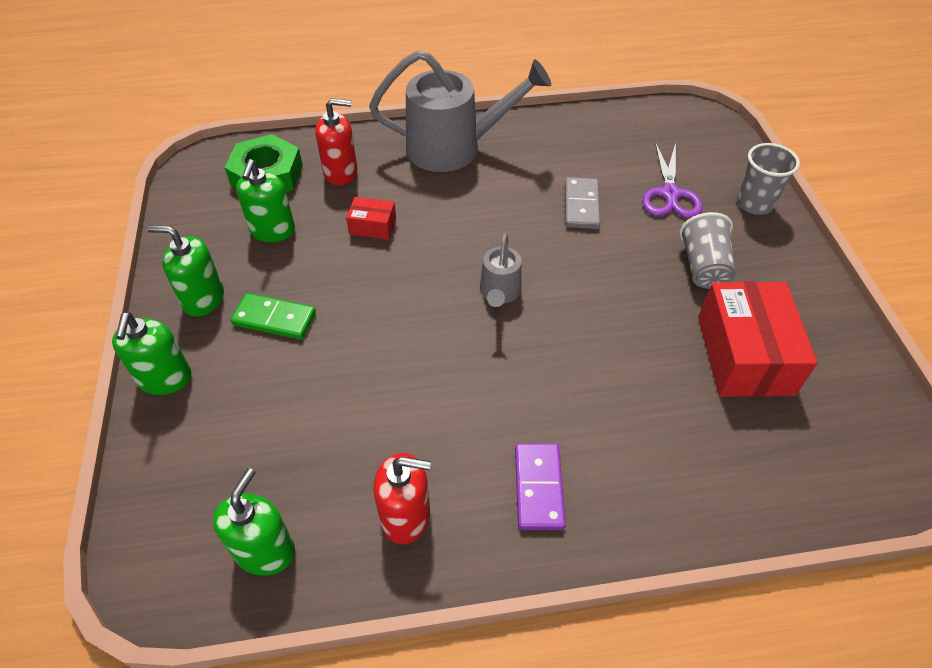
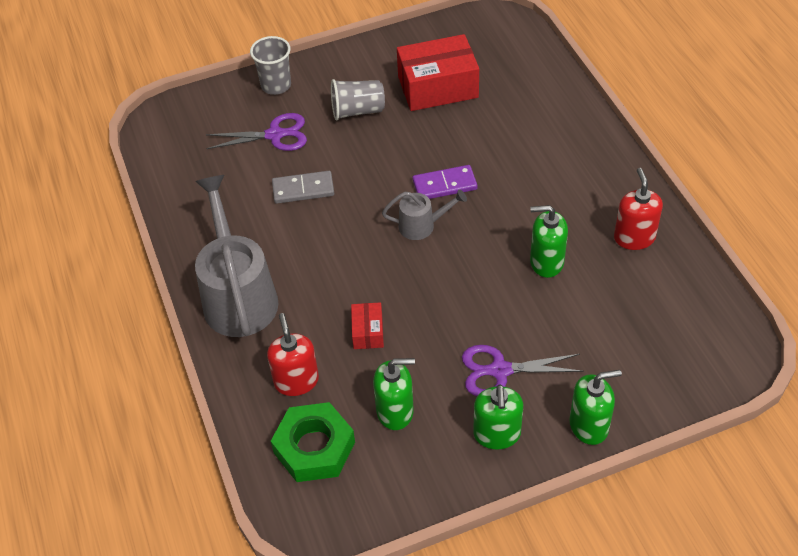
camera: 100 degrees left, 0 degrees up
(265, 551) = (692, 304): green soap dispenser -> green soap dispenser (546, 262)
(274, 318) = (500, 370): green domino -> purple scissors
(538, 487) = (584, 176): purple domino -> purple domino (444, 185)

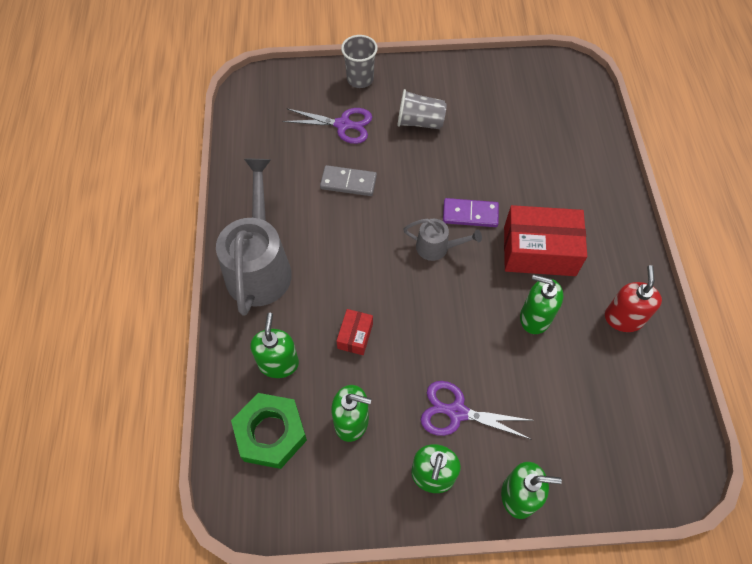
camera: 15 degrees right, 10 degrees up
(296, 381) = (278, 363): red soap dispenser -> green soap dispenser
(438, 87) = (496, 119): red box -> red box (539, 251)

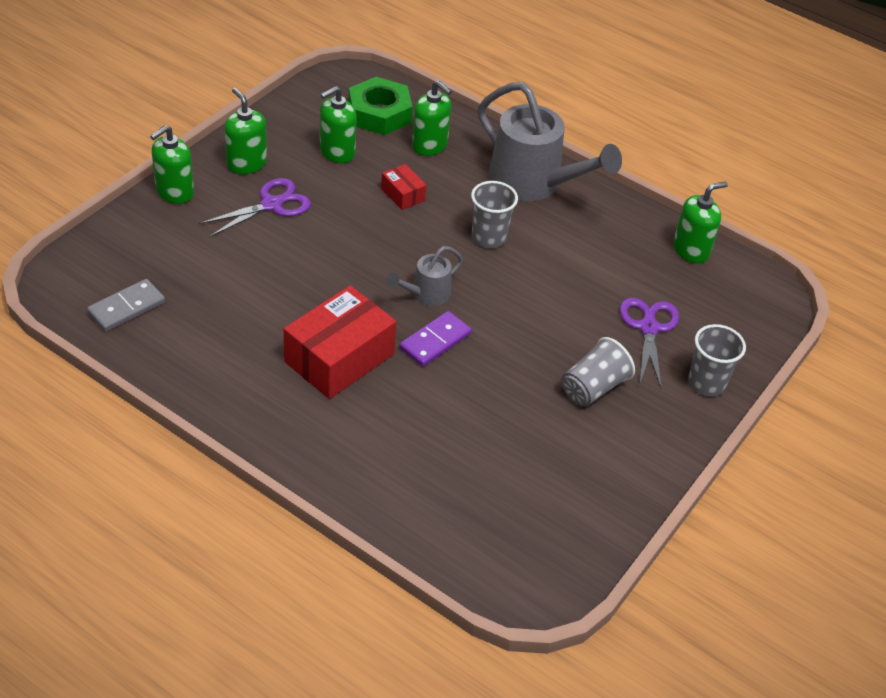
camera: 125 degrees right, 15 degrees down
(343, 125) = (648, 328): purple scissors -> purple scissors turned 135 degrees clockwise
(346, 252) = (489, 237): none -> grey cup
(348, 182) = (567, 286): grey domino -> grey domino (127, 308)
(535, 317) = (283, 304): green soap dispenser -> green soap dispenser (691, 250)
(623, 318) = (207, 359): red soap dispenser -> none

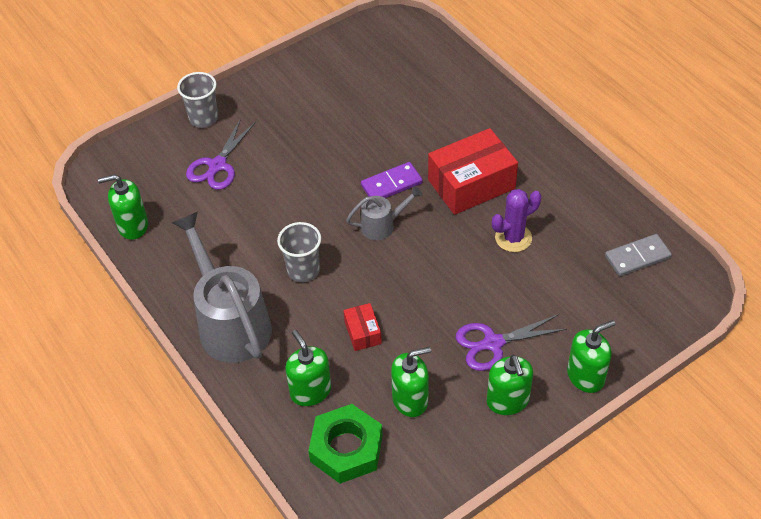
camera: 155 degrees left, 5 degrees up
(273, 305) = (513, 238): none -> purple cactus
(593, 388) = (289, 129): grey cup -> none

